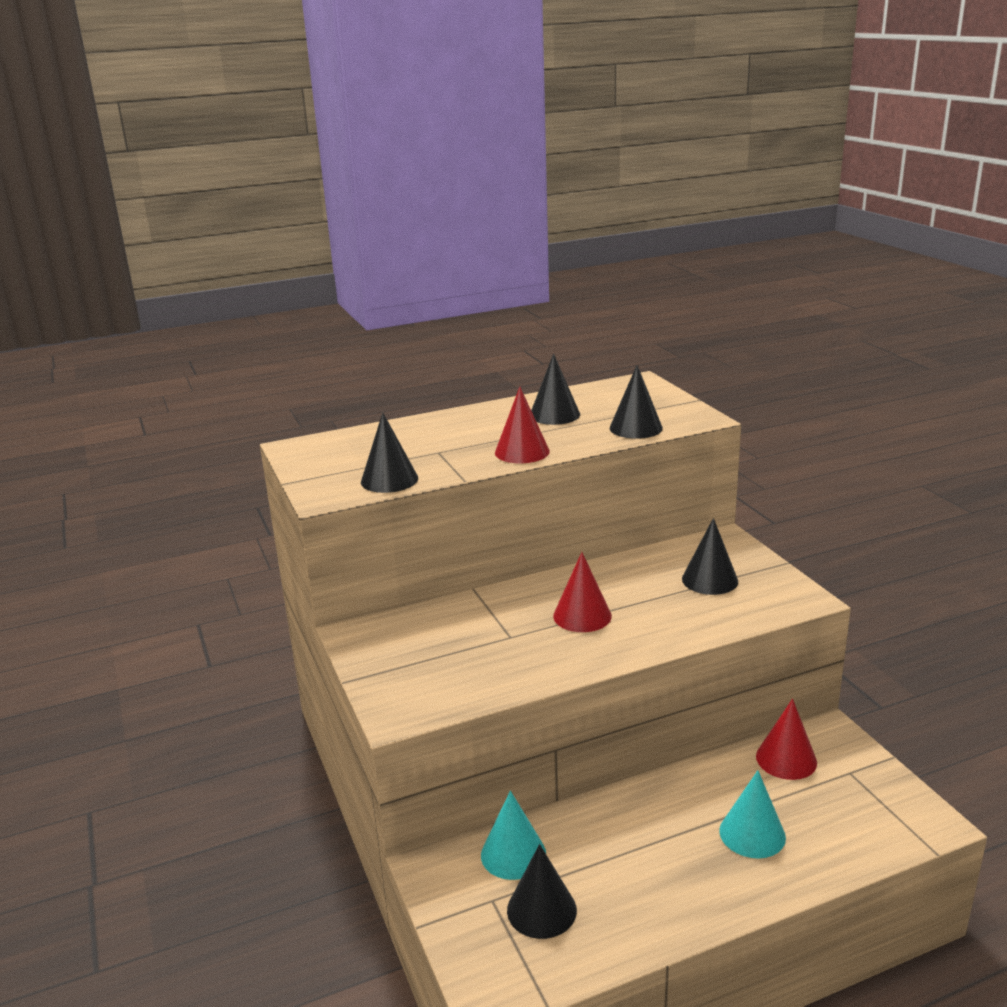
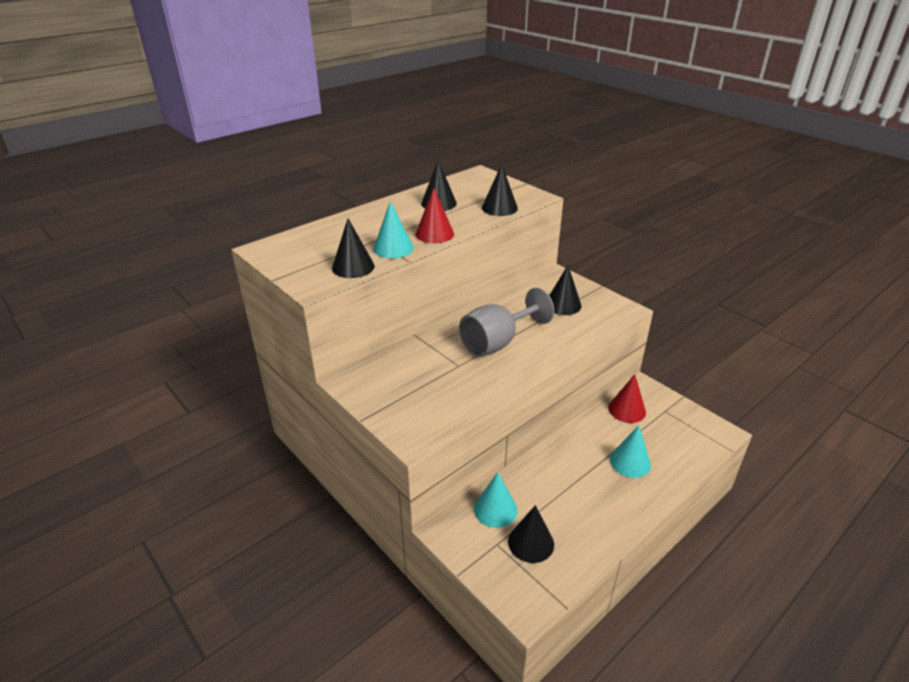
camera: 20 degrees left, 10 degrees up
(455, 463) = (393, 248): none -> turquoise cone
(582, 616) = (497, 342): red cone -> grey goblet

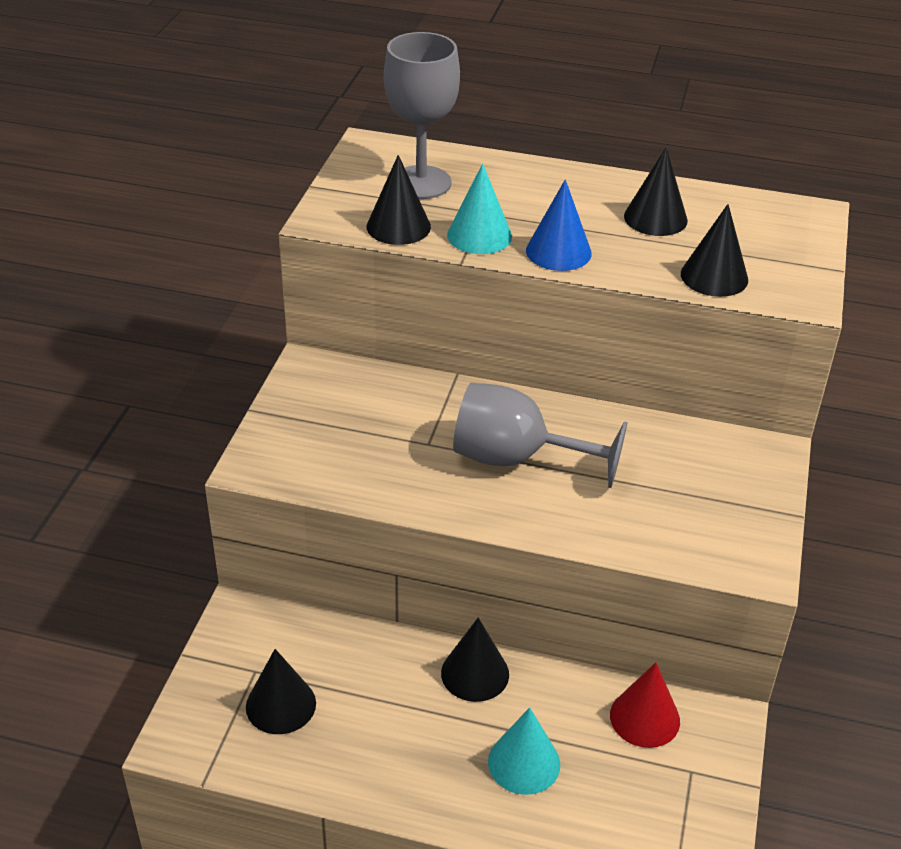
camera: 55 degrees right, 5 degrees up
(322, 247) = (421, 183): none -> grey goblet
(434, 234) = (558, 251): red cone -> blue cone
(495, 509) = (310, 644): turquoise cone -> none
(563, 304) = (689, 490): black cone -> black cone (475, 673)

